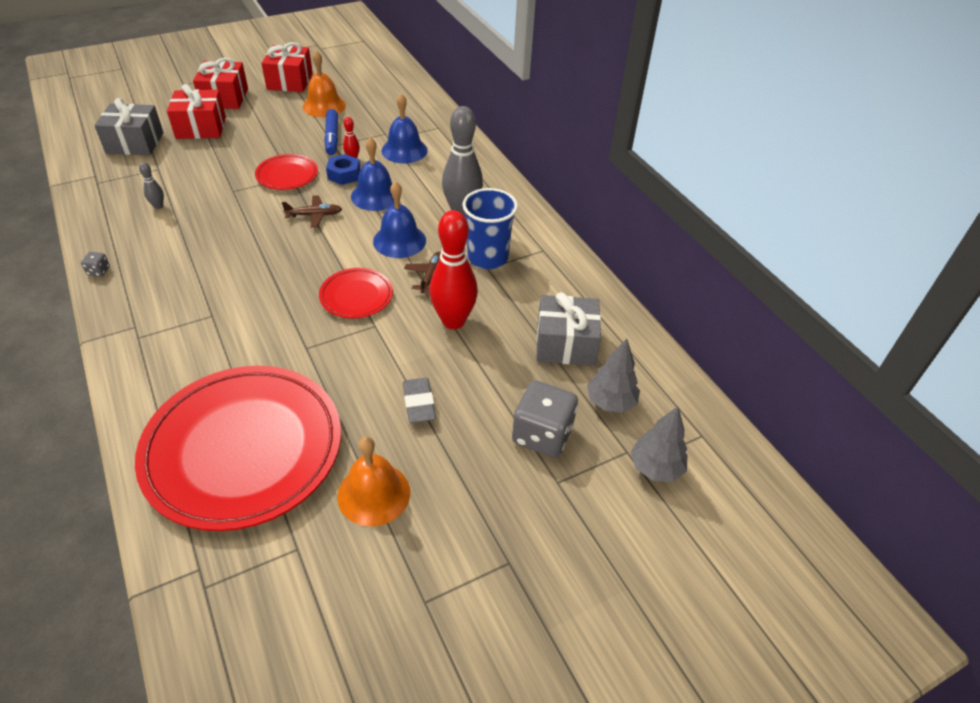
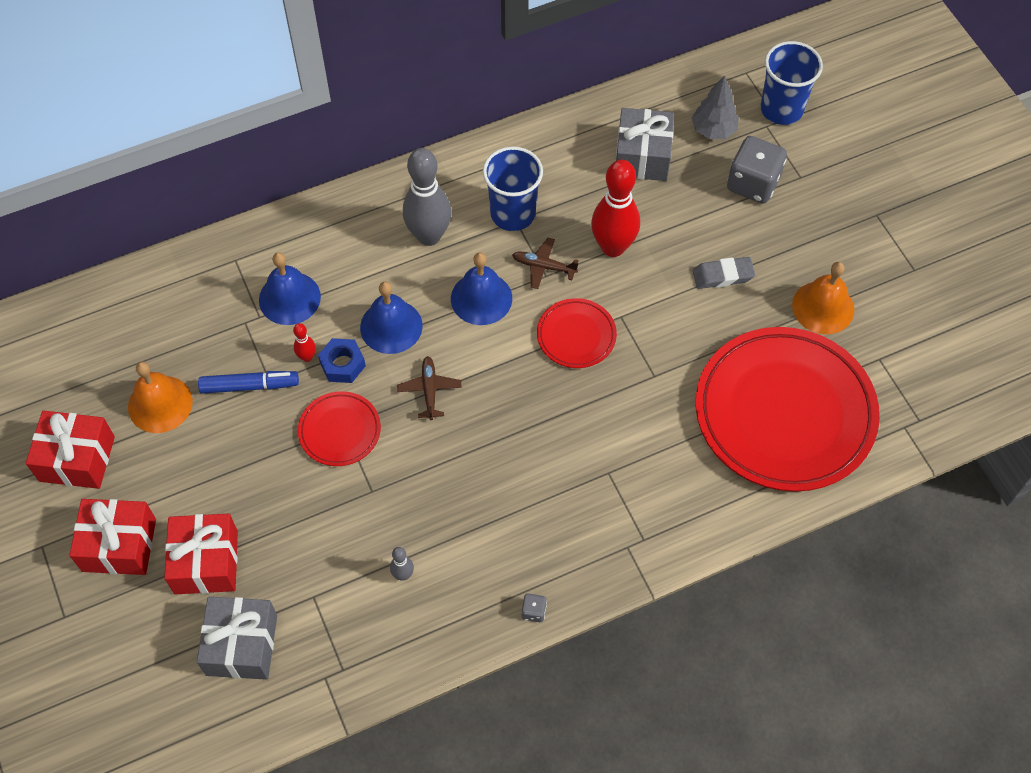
camera: 85 degrees left, 15 degrees up
(655, 468) = (781, 109): grey tree -> blue cup

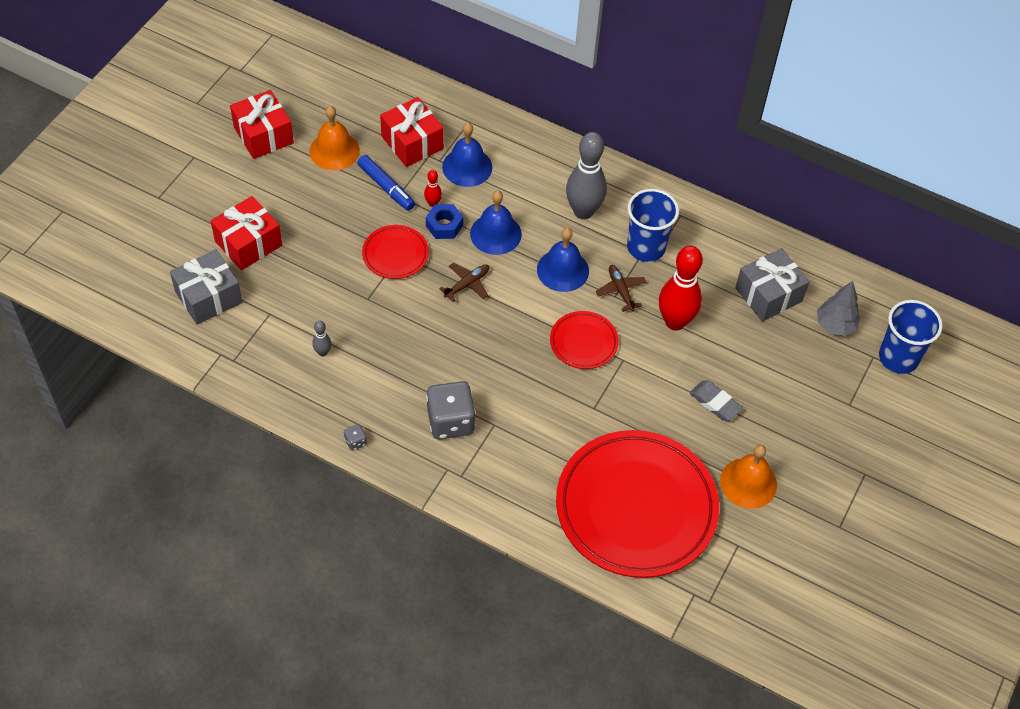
camera: 50 degrees right, 5 degrees down
(119, 545) = (224, 193): red gift -> red gift (412, 142)
(753, 183) = (813, 377): grey dice -> grey dice (450, 421)

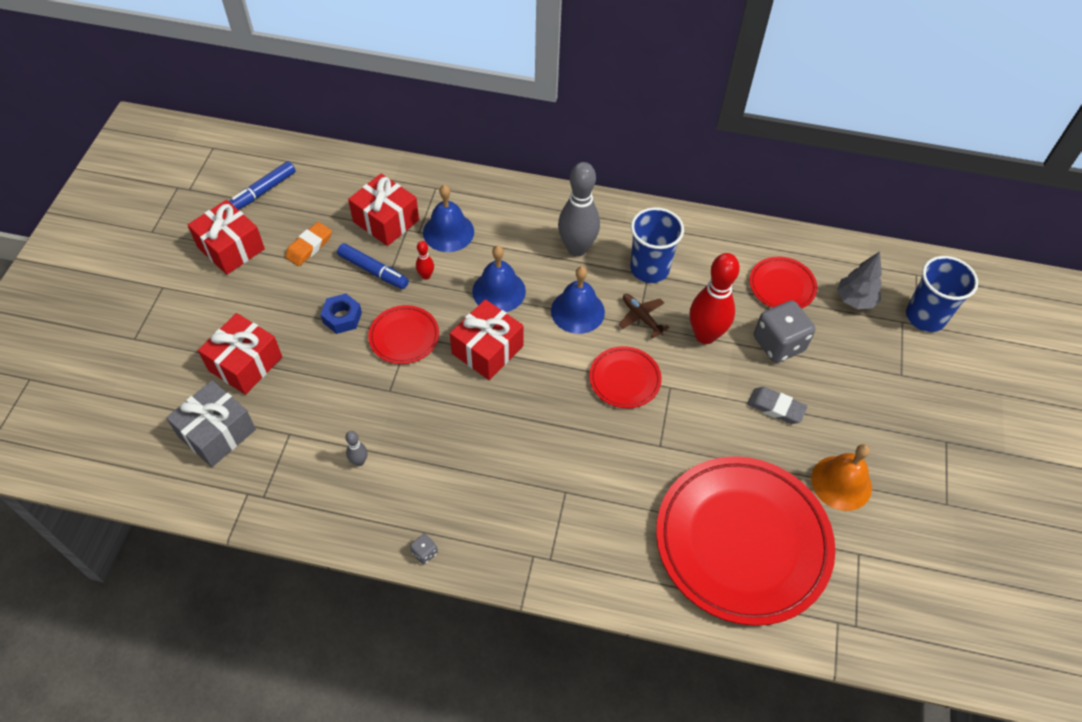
camera: 15 degrees left, 0 degrees up
(307, 88) = (263, 191): none -> blue marker
(334, 150) = (309, 247): orange bell -> orange eraser
(444, 225) = (444, 295): blue nut -> blue nut (342, 317)
(450, 421) = (519, 501): grey dice -> grey dice (778, 344)
(467, 284) = (487, 349): brown plane -> red gift
(768, 295) = (782, 286): grey gift -> red plate

